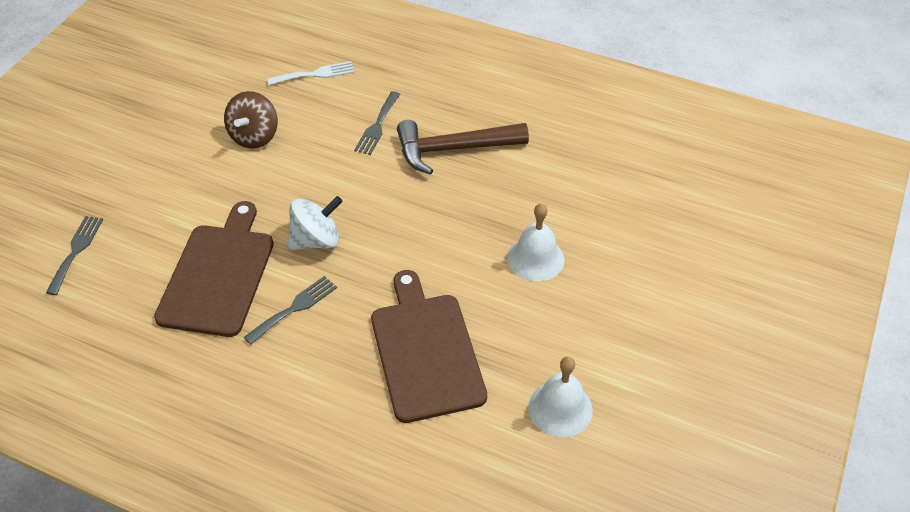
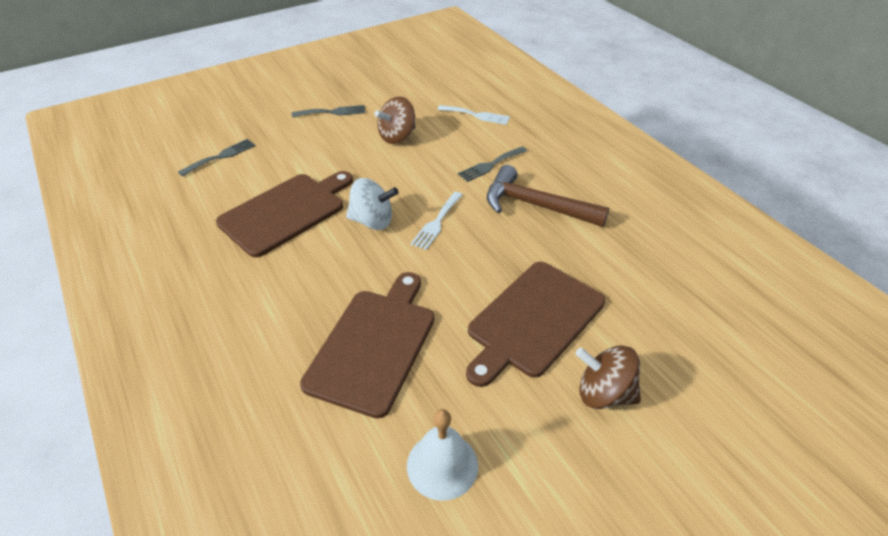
camera: 35 degrees right, 5 degrees down
(294, 308) = (311, 260): grey fork -> grey fork (332, 112)
(379, 211) = (437, 223): none -> white fork
(535, 258) = (533, 320): white bell -> brown cutting board
(630, 288) = (604, 393): none -> brown spinning top

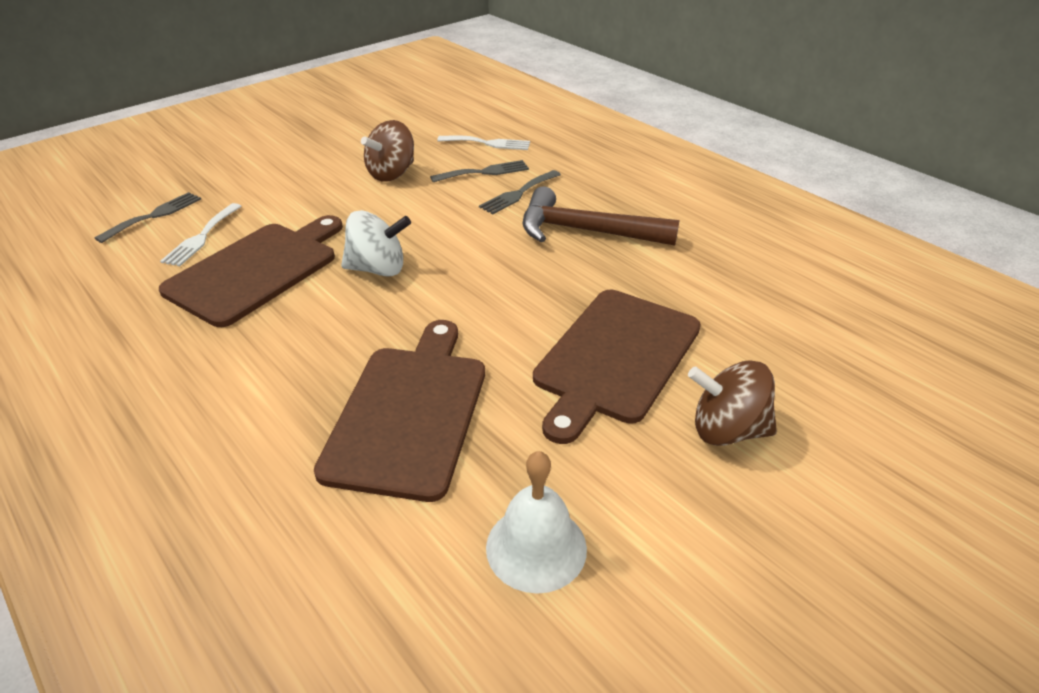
camera: 10 degrees left, 5 degrees down
(332, 112) = (301, 154): grey fork -> grey fork (484, 172)
(437, 223) = (464, 262): white fork -> white fork (201, 237)

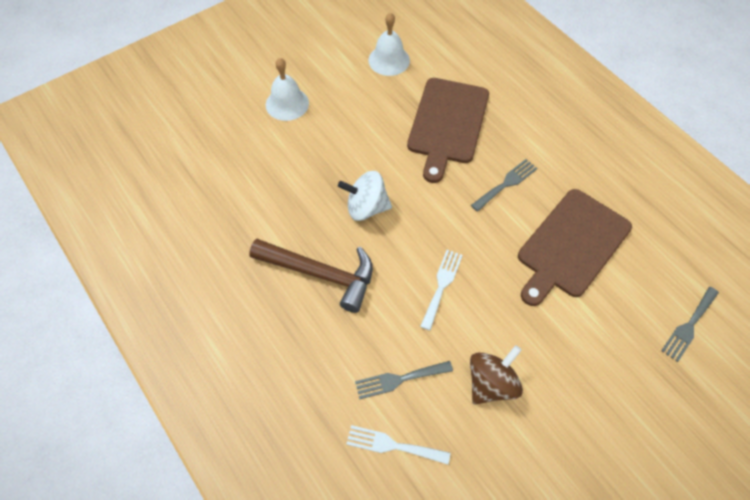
camera: 175 degrees left, 20 degrees up
(201, 237) = (632, 290): white fork -> white fork (441, 285)
(378, 269) = (482, 240): white spinning top -> white spinning top (366, 207)
(518, 194) = (369, 336): grey fork -> grey fork (506, 184)
(615, 358) = (331, 150): brown cutting board -> none
(727, 430) = (287, 104): brown spinning top -> white bell

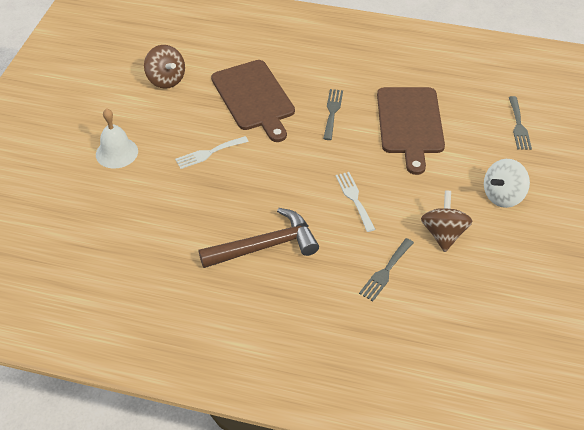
camera: 40 degrees left, 10 degrees down
(366, 207) = (252, 184): white spinning top -> white spinning top (502, 196)
(389, 60) = (166, 80): white bell -> brown spinning top
(393, 445) = (421, 311): white fork -> white fork (209, 153)

